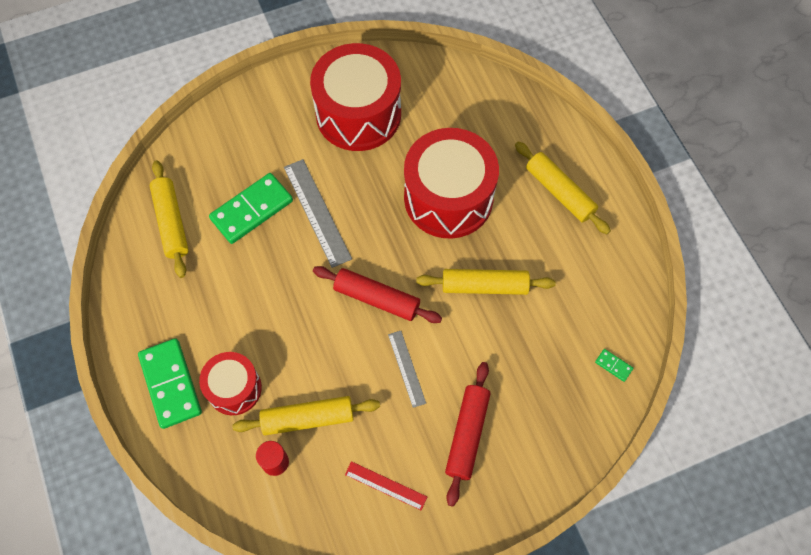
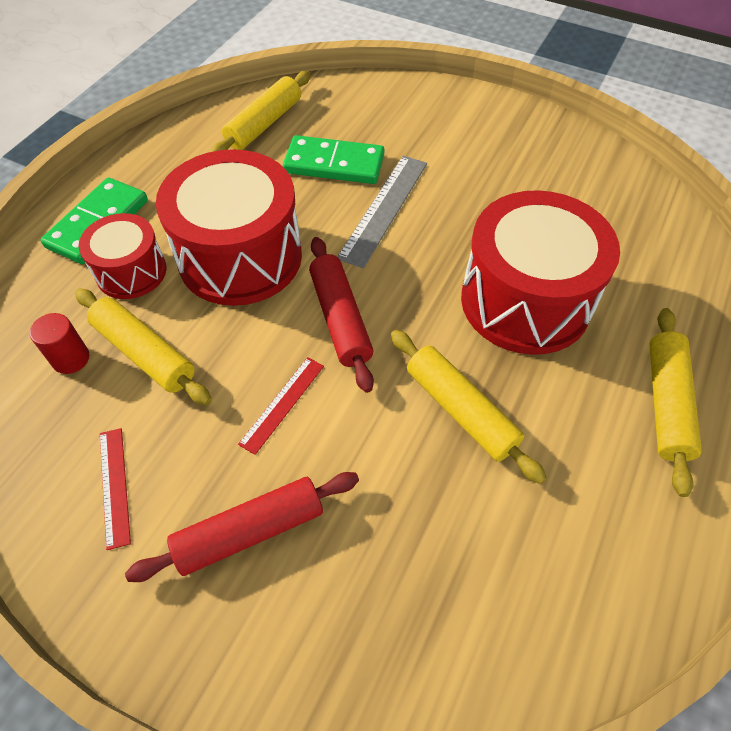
camera: 50 degrees right, 10 degrees down
(358, 114) = (523, 170): red drum -> red drum (240, 257)
(406, 368) = (282, 404): grey ruler -> red ruler
(613, 365) = (511, 655): green domino -> none

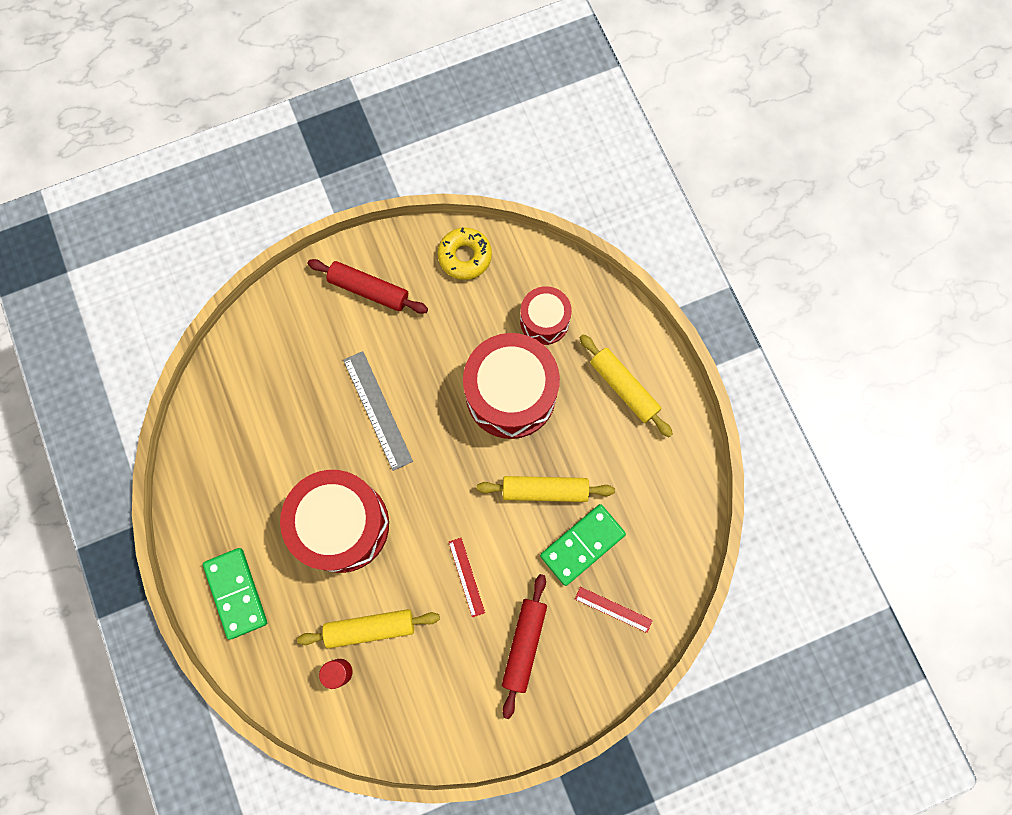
camera: 50 degrees left, 20 degrees up
(114, 486) = (445, 695): red ruler -> red ruler (613, 609)
(131, 272) = (298, 597): red drum -> red drum (544, 321)
(264, 124) = (231, 421): yellow rolling pin -> none
(334, 164) = (311, 407): green domino -> green domino (582, 545)
(340, 319) = (437, 504): red rolling pin -> red rolling pin (369, 290)
(604, 174) = (465, 256): none -> yellow donut

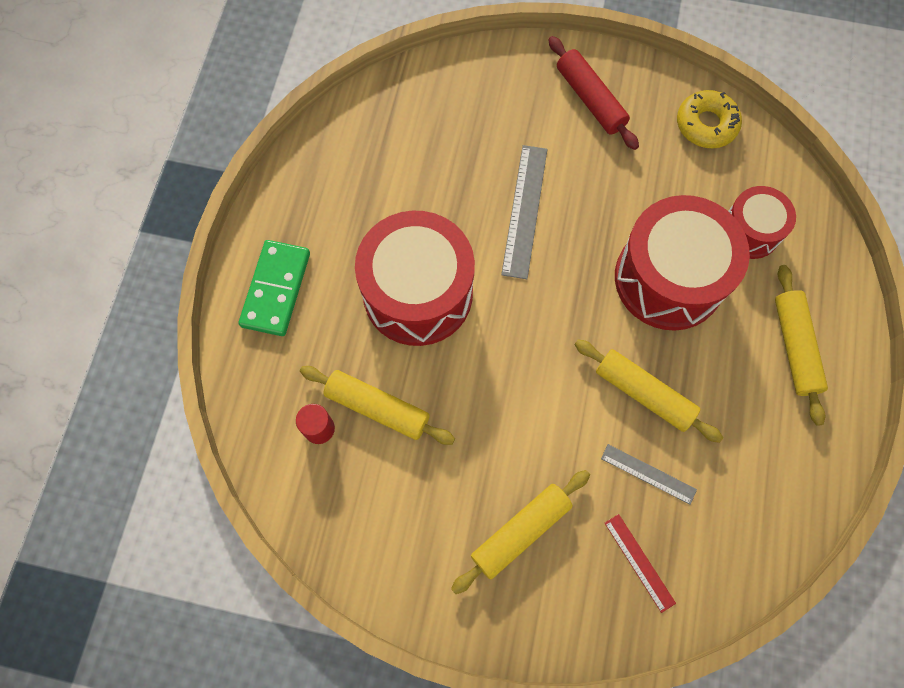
camera: 35 degrees right, 5 degrees down
(466, 577) = (506, 424): red ruler -> none
(524, 644) = (521, 532): red rolling pin -> yellow rolling pin
(582, 545) = (648, 474): green domino -> grey ruler

